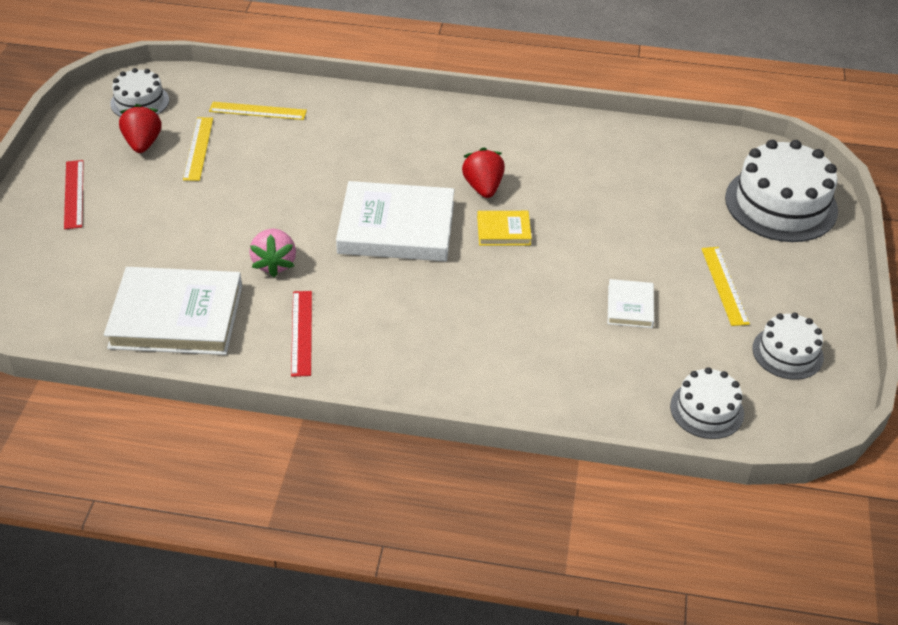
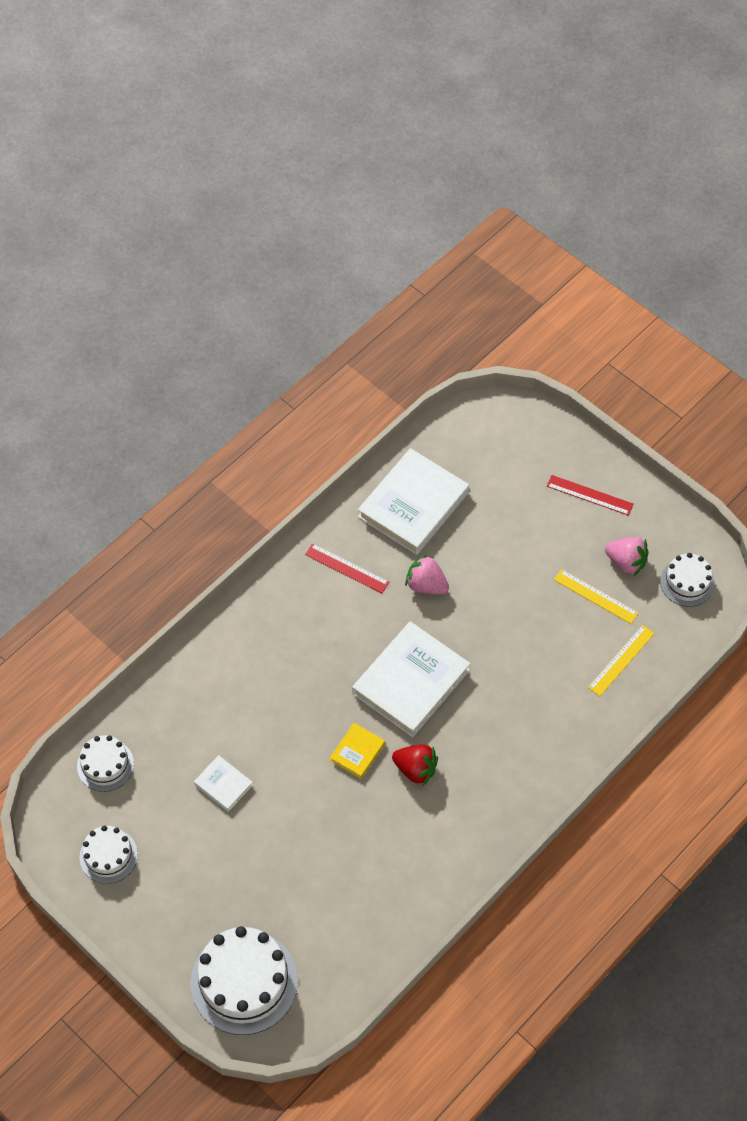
camera: 125 degrees right, 15 degrees up
(143, 143) = (626, 562): red strawberry -> pink strawberry
(724, 285) = (195, 865): yellow ruler -> none

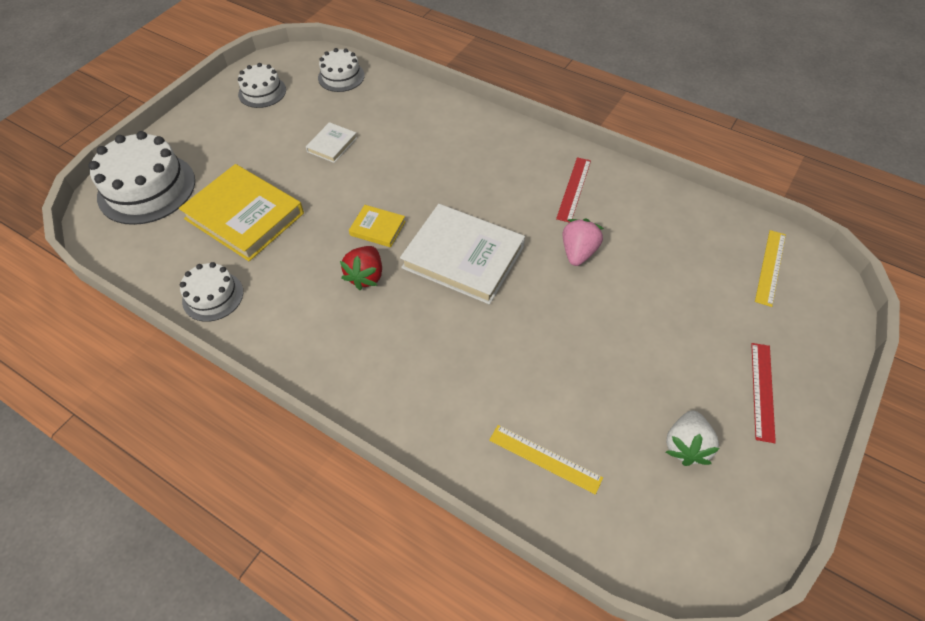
camera: 80 degrees right, 5 degrees down
(311, 878) = (244, 216): none -> yellow book
(413, 505) = (668, 227): white book -> none
(596, 596) = (624, 417): yellow ruler -> yellow ruler (770, 267)
(626, 562) = (686, 446): pink strawberry -> white strawberry
(687, 582) = (687, 528): white cake -> white cake (213, 296)

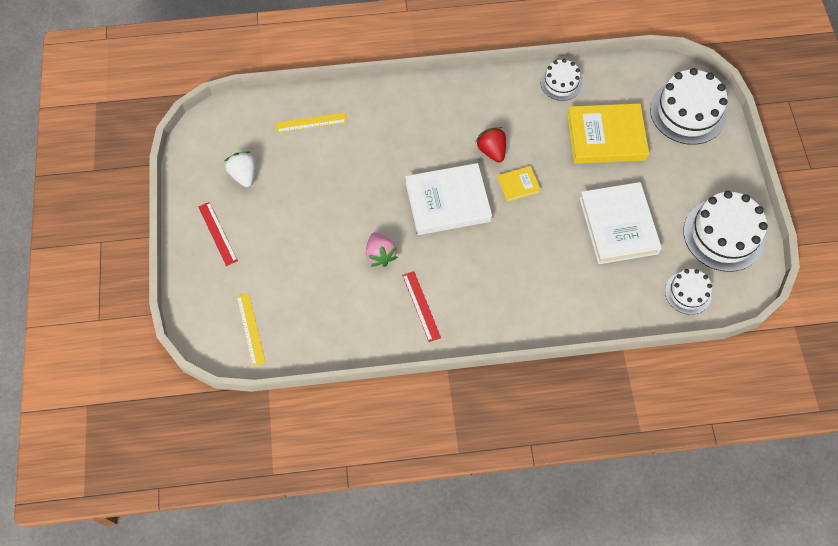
camera: 140 degrees right, 10 degrees up
(262, 92) = (723, 235): white cake -> white cake, size x1.79
(332, 145) = (618, 225): white book -> white book, size x2.11

